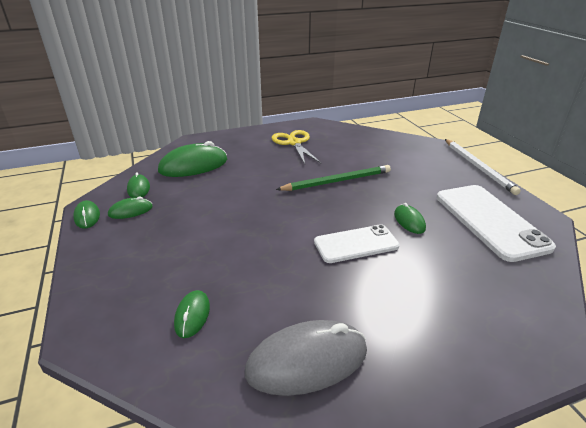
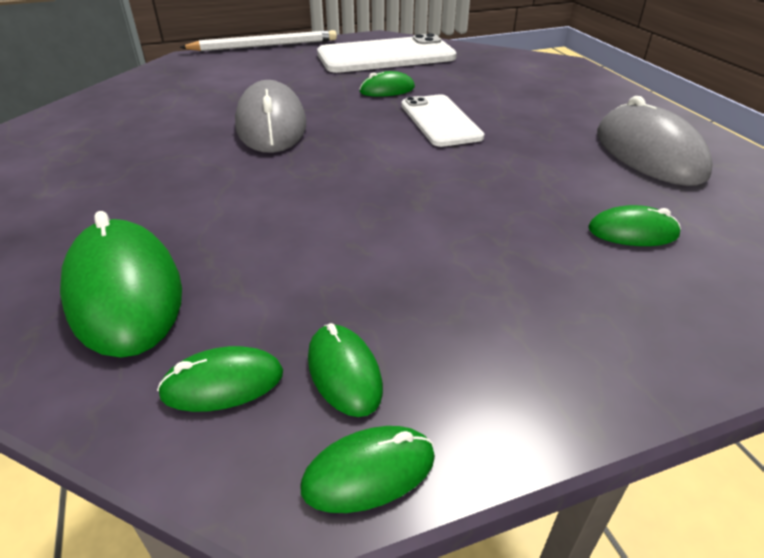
camera: 90 degrees left, 5 degrees up
(294, 143) = (90, 159): yellow scissors -> none
(337, 181) = (271, 125): green pencil -> grey mouse

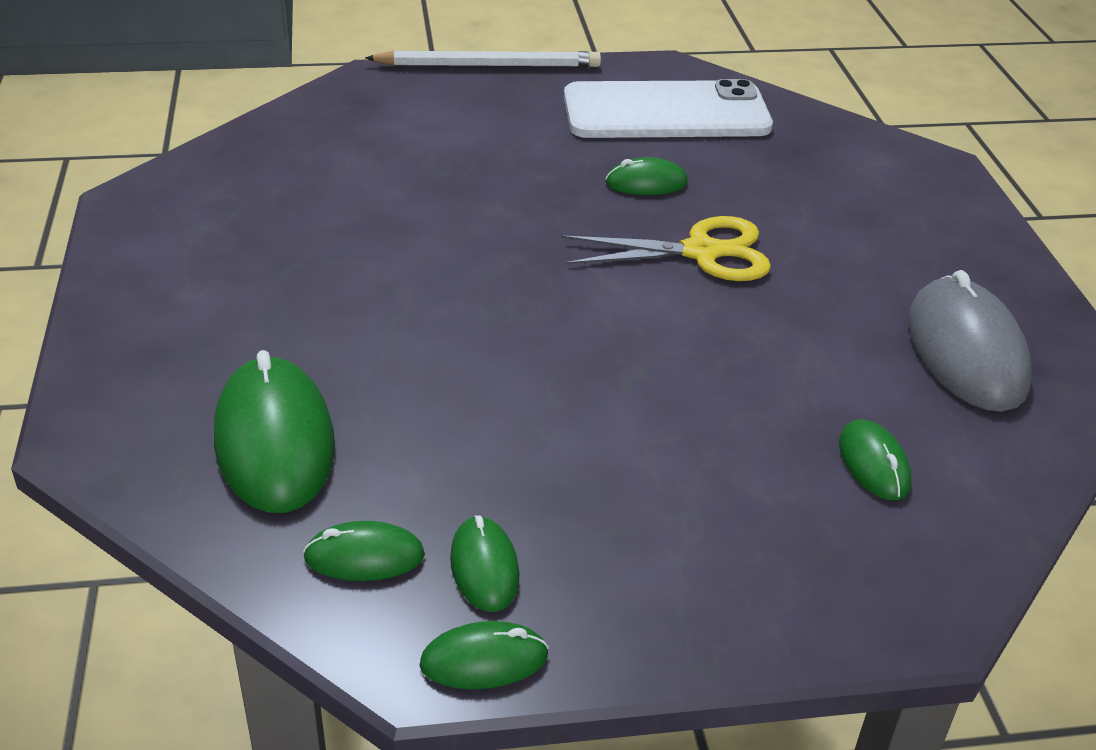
camera: 10 degrees right, 0 degrees up
(271, 125) = (471, 226): grey mouse -> none
(440, 121) = (701, 252): white phone -> yellow scissors
(632, 232) = (873, 464): green mouse -> green mouse turned 60 degrees clockwise

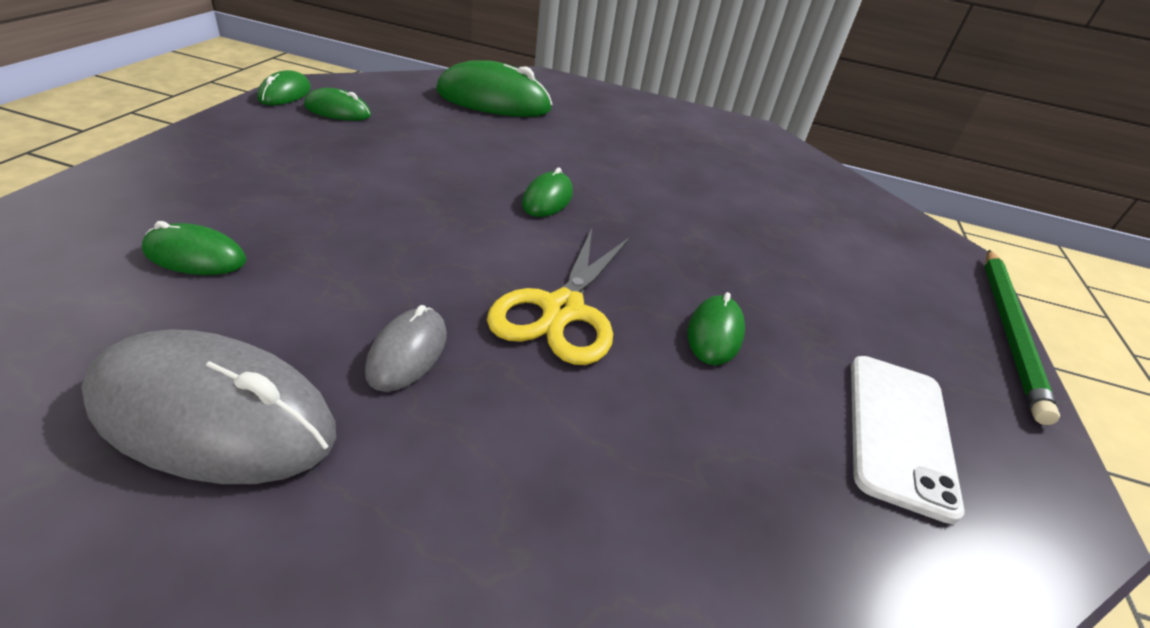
camera: 110 degrees right, 0 degrees up
(364, 557) = (387, 94): green mouse -> green mouse (547, 199)
(489, 65) = (1009, 330): white pencil -> green pencil
(666, 112) = (899, 432): white phone -> white phone, size x0.64
(829, 303) = (407, 352): none -> grey mouse

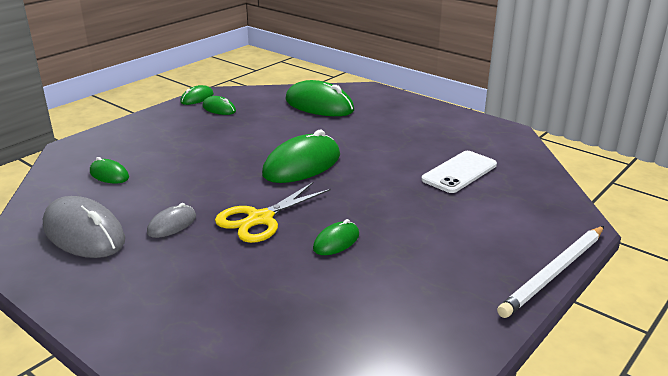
camera: 30 degrees right, 10 degrees down
(547, 199) = (302, 165): green mouse -> green mouse, size x1.94
(899, 432) = (398, 301): white phone -> white phone (459, 172)
(1009, 330) = (554, 273): green pencil -> white pencil

